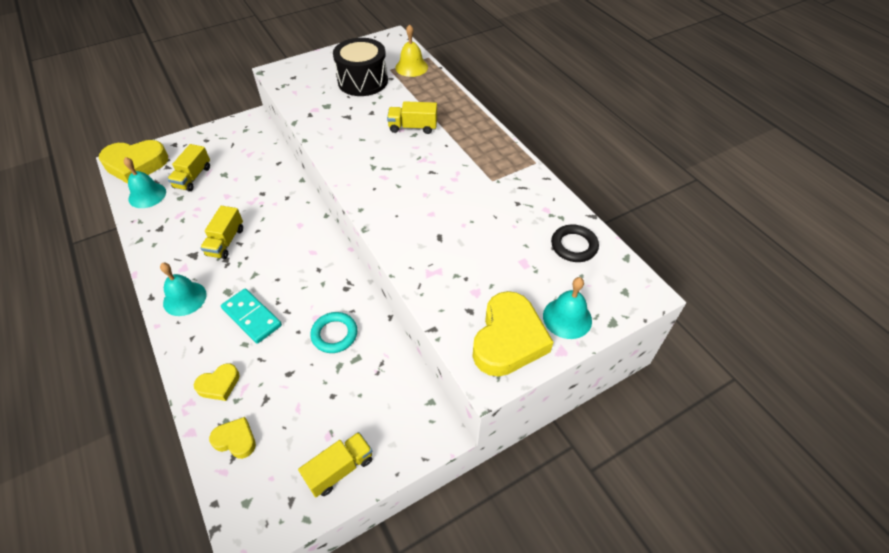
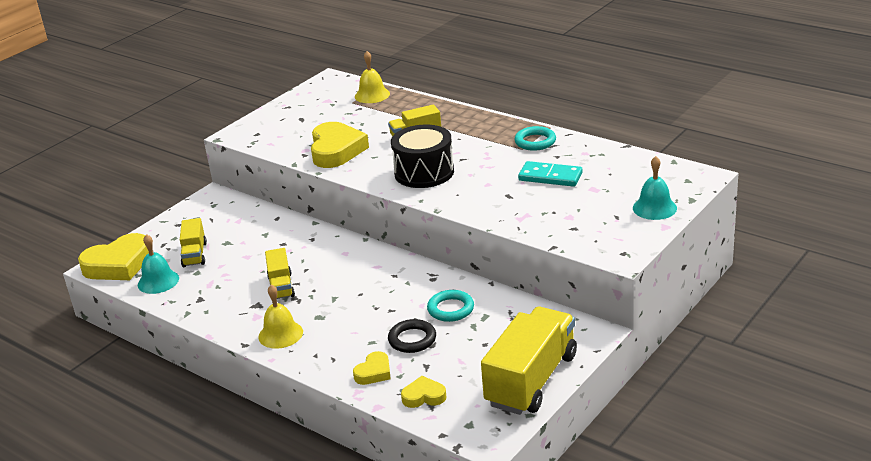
camera: 20 degrees left, 20 degrees down
(184, 298) = (280, 334): turquoise bell -> yellow bell
(252, 317) = (361, 324): turquoise domino -> turquoise domino (550, 177)
(339, 469) = (531, 380): yellow truck -> yellow truck, size x1.94
(362, 81) = (333, 118): black drum -> black drum (424, 172)
(508, 339) = (619, 233): yellow heart -> yellow heart (336, 150)
(510, 176) = (535, 142): none -> turquoise ring
(574, 246) = (626, 167): black ring -> black ring (412, 339)

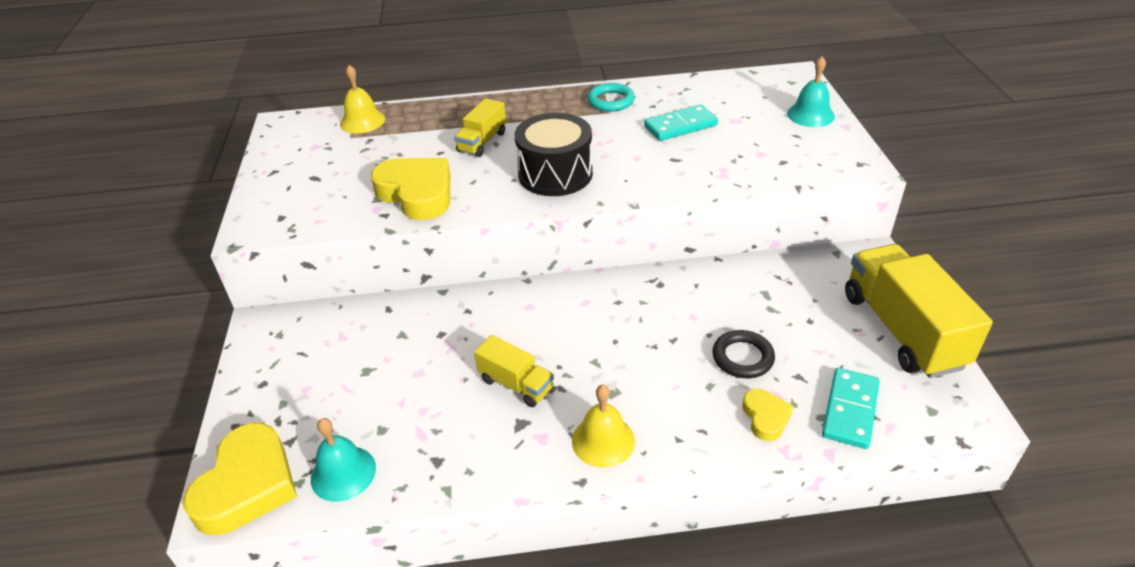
camera: 45 degrees left, 10 degrees up
(195, 254) = (344, 408): yellow truck -> none
(424, 396) = (849, 410): yellow heart -> turquoise domino
(450, 309) = (725, 305): turquoise ring -> none

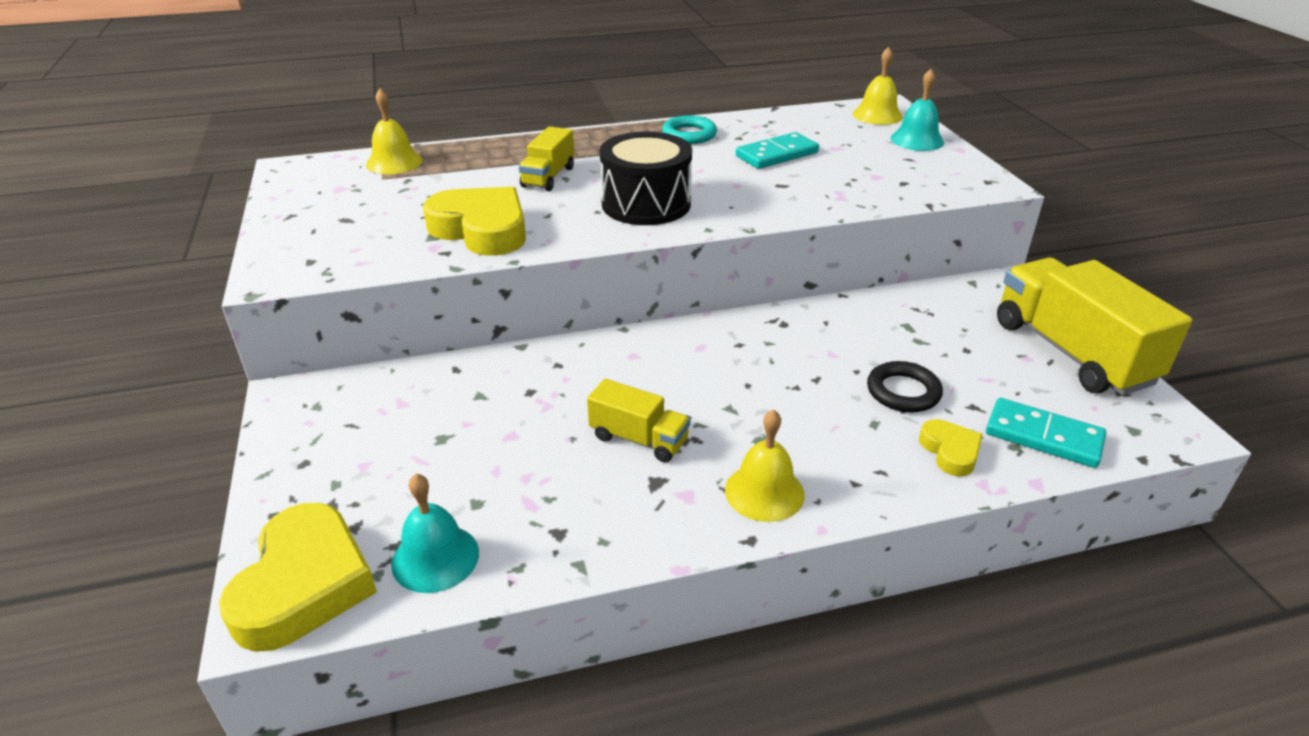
camera: 10 degrees left, 5 degrees down
(783, 85) = (877, 115): none -> yellow bell
(849, 410) = (1043, 436): turquoise domino -> turquoise domino turned 75 degrees counterclockwise

